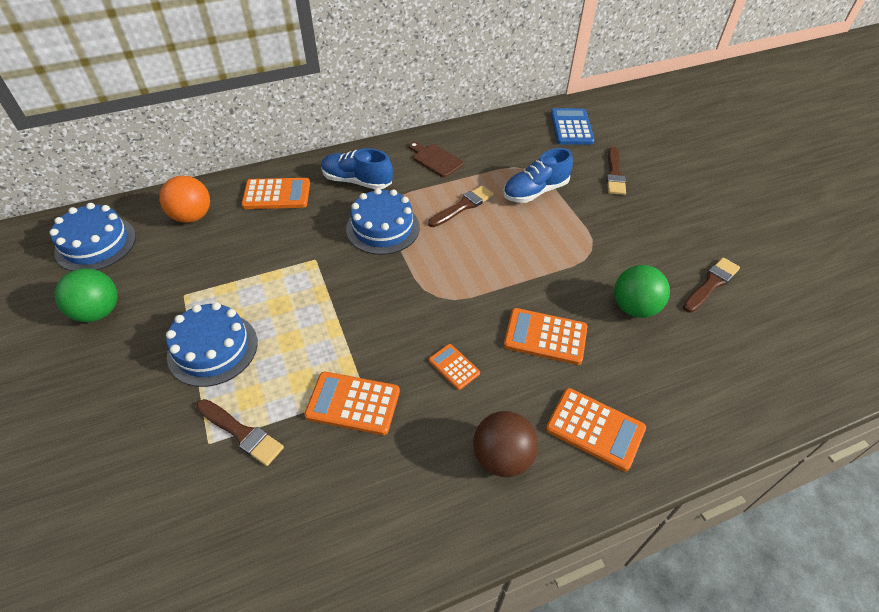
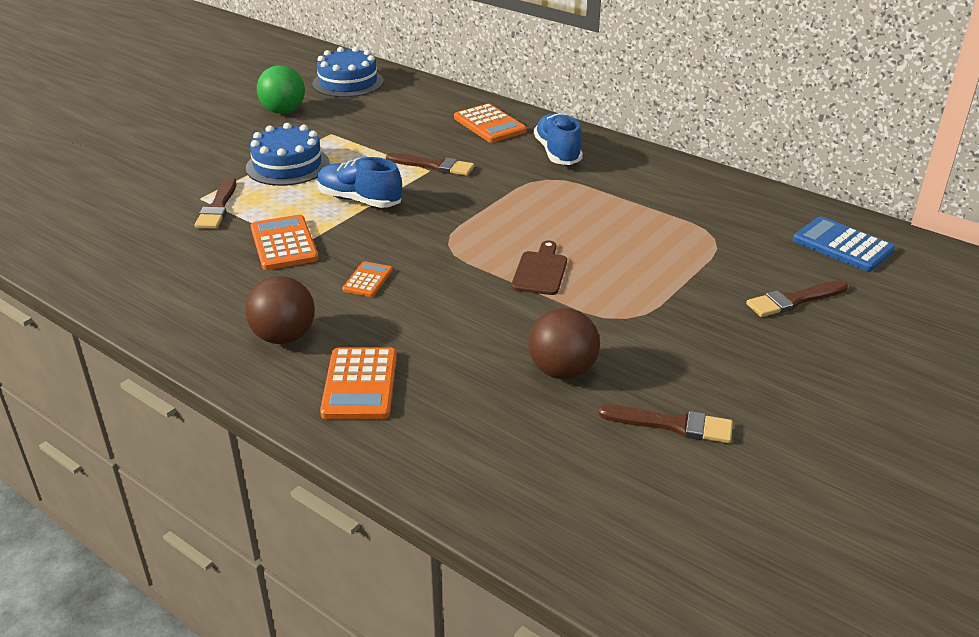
camera: 60 degrees right, 15 degrees down
(192, 216) = (419, 103): orange ball -> none
(383, 228) = (508, 187): blue cake -> none
(435, 159) = (649, 180): brown cutting board -> brown cutting board (540, 271)
(462, 206) = (595, 218): brown brush -> brown brush (433, 166)
(535, 191) = (680, 254): blue shoe -> blue shoe (359, 200)
(545, 337) = (456, 321): orange calculator -> none
(571, 127) = (842, 245): blue calculator -> blue calculator turned 105 degrees counterclockwise
(634, 307) = (562, 371): green ball -> brown ball

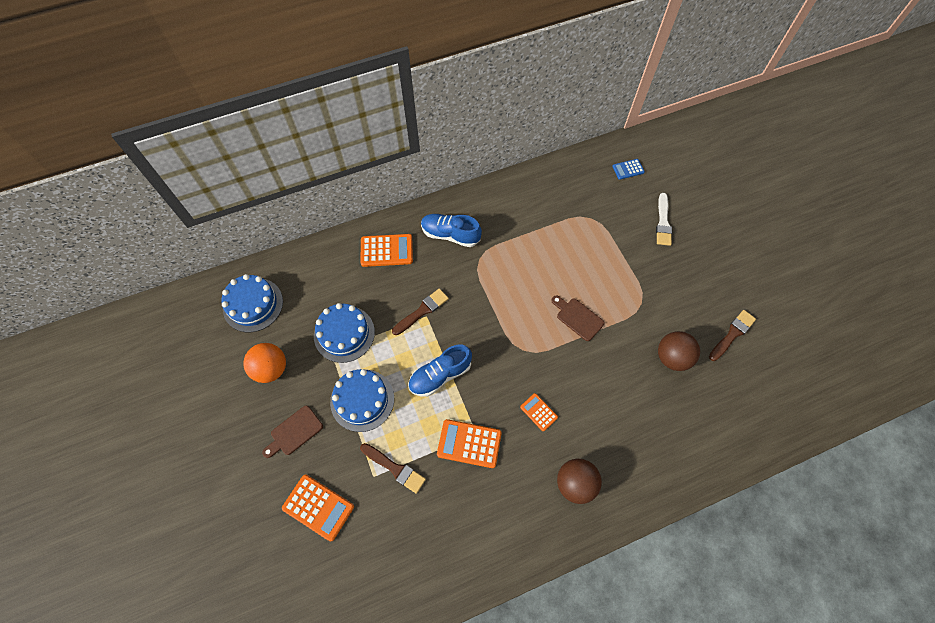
camera: 60 degrees left, 30 degrees up
(221, 143) = (294, 432): none -> brown cutting board
(283, 111) = (271, 369): green ball -> orange ball
(359, 133) = (344, 333): none -> blue cake
(360, 384) = (639, 461): orange calculator -> orange calculator (318, 507)
(794, 300) = (663, 222): brown brush -> white brush
(842, 245) = (628, 169): blue calculator -> blue calculator, size x0.58

